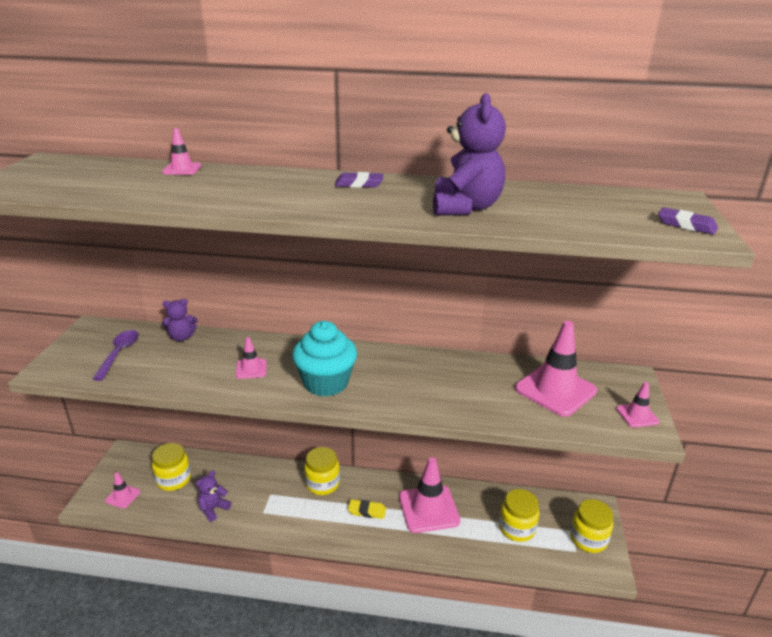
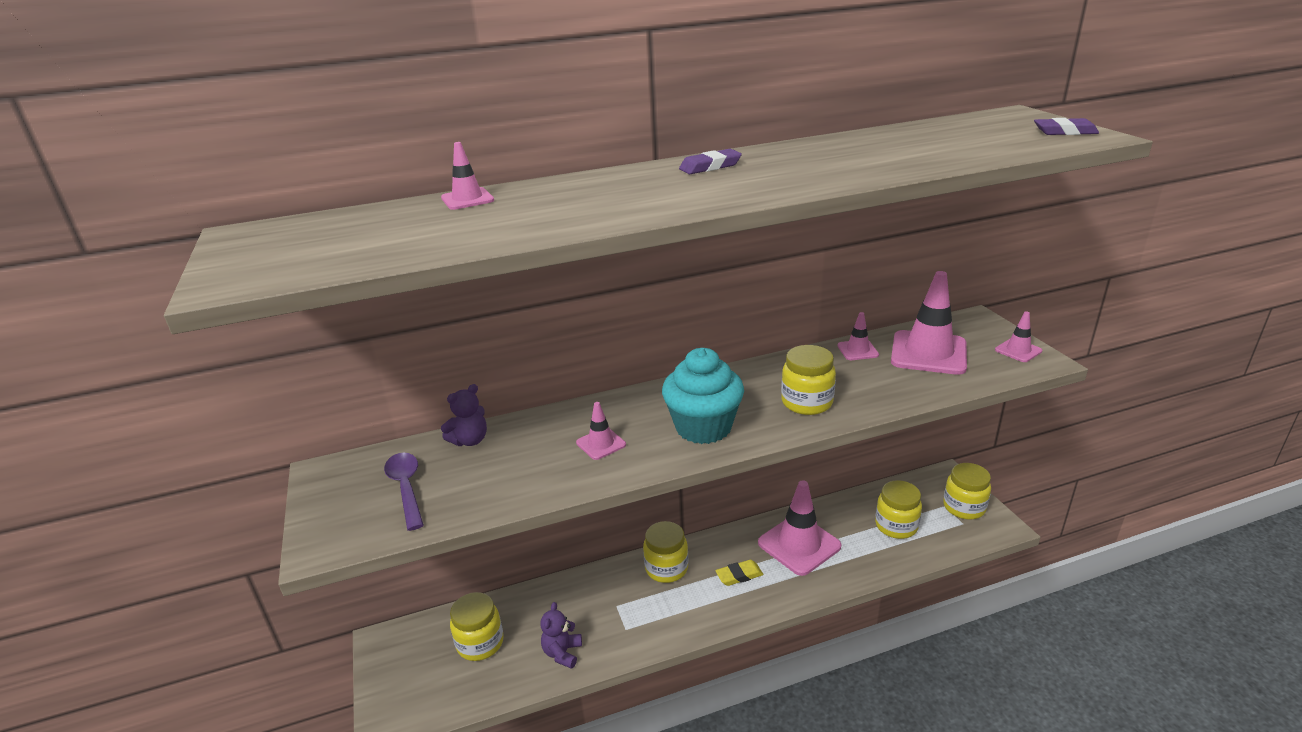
camera: 25 degrees left, 0 degrees up
(123, 496) = (428, 693): pink traffic cone -> pink traffic cone (857, 350)
(416, 393) = (806, 402): none -> yellow jar
(465, 208) = (860, 162): purple teddy bear -> none

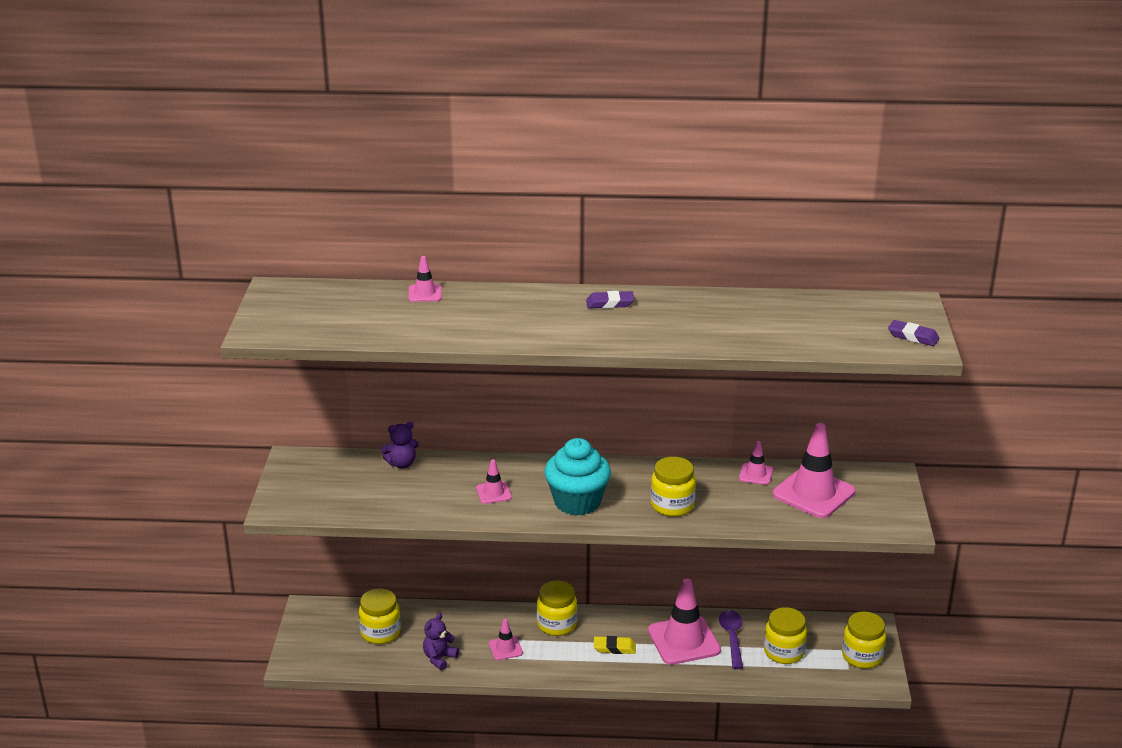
camera: 20 degrees right, 0 degrees up
(406, 488) = (343, 486): purple spoon -> purple spoon (732, 637)
(1018, 350) = (893, 512): pink traffic cone -> pink traffic cone (505, 648)

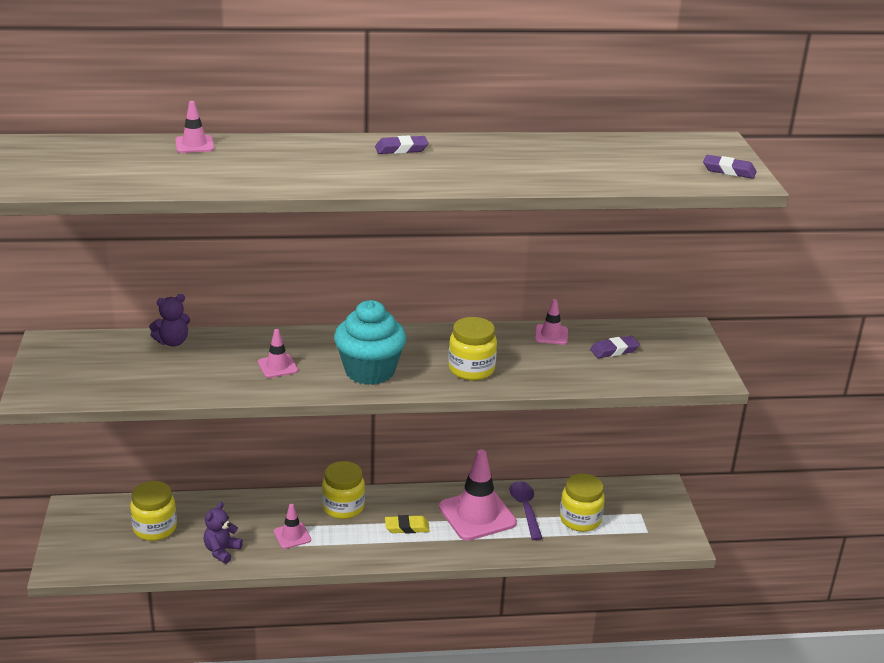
camera: 10 degrees left, 0 degrees up
(813, 493) = (614, 350): pink traffic cone -> purple eraser
(862, 656) = (658, 518): yellow jar -> none

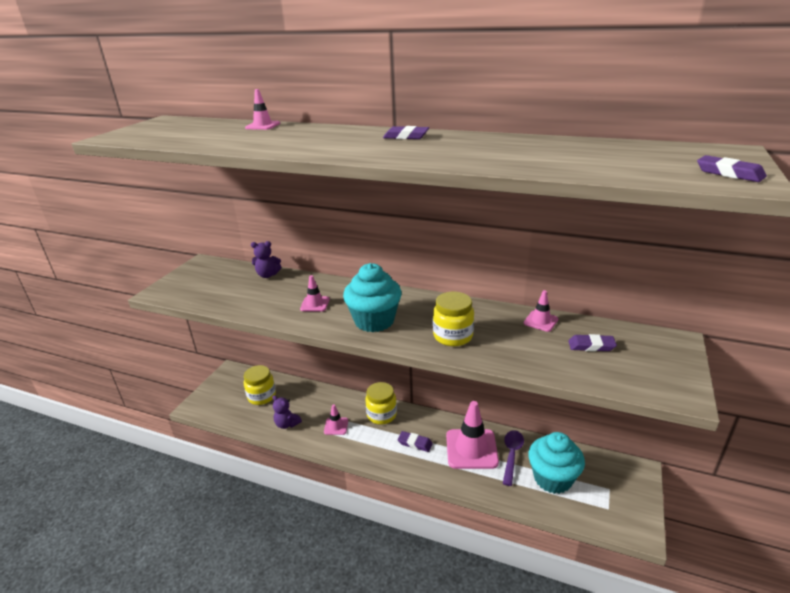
camera: 30 degrees right, 0 degrees up
(222, 551) = (287, 424): purple teddy bear -> purple teddy bear turned 105 degrees counterclockwise
(407, 527) = (415, 443): yellow eraser -> purple eraser
(580, 520) = (552, 478): yellow jar -> turquoise cupcake

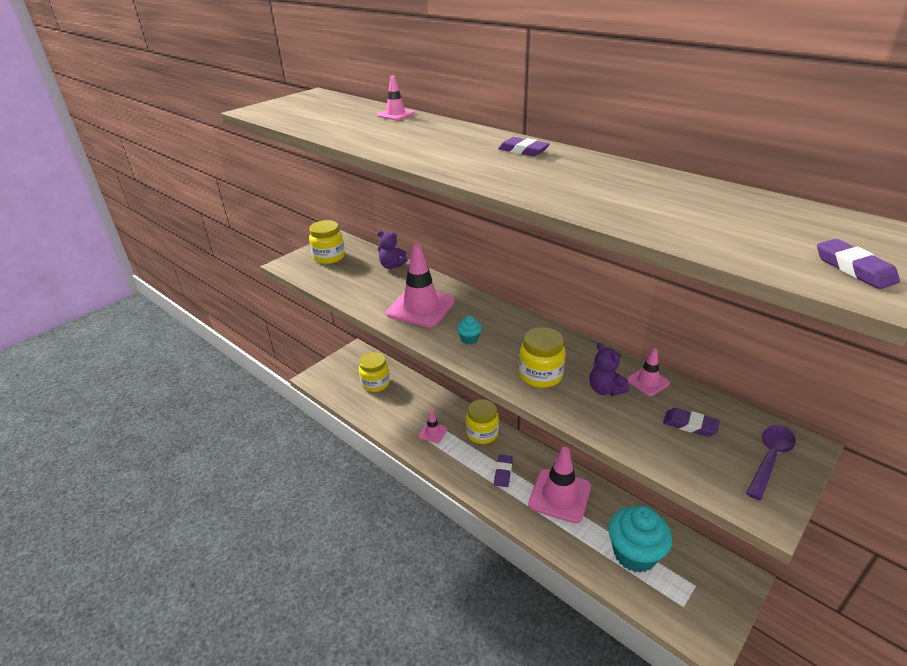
camera: 20 degrees right, 5 degrees up
(199, 278) = (329, 257): none -> yellow jar
(287, 424) = (388, 417): purple teddy bear -> purple teddy bear (605, 390)
(315, 304) = (421, 307): pink traffic cone -> pink traffic cone, size x2.05
(374, 321) = (469, 339): turquoise cupcake -> turquoise cupcake, size x0.41
(415, 443) = (503, 472): purple eraser -> purple eraser turned 60 degrees clockwise
(511, 455) = (600, 515): purple spoon -> purple spoon (770, 458)

